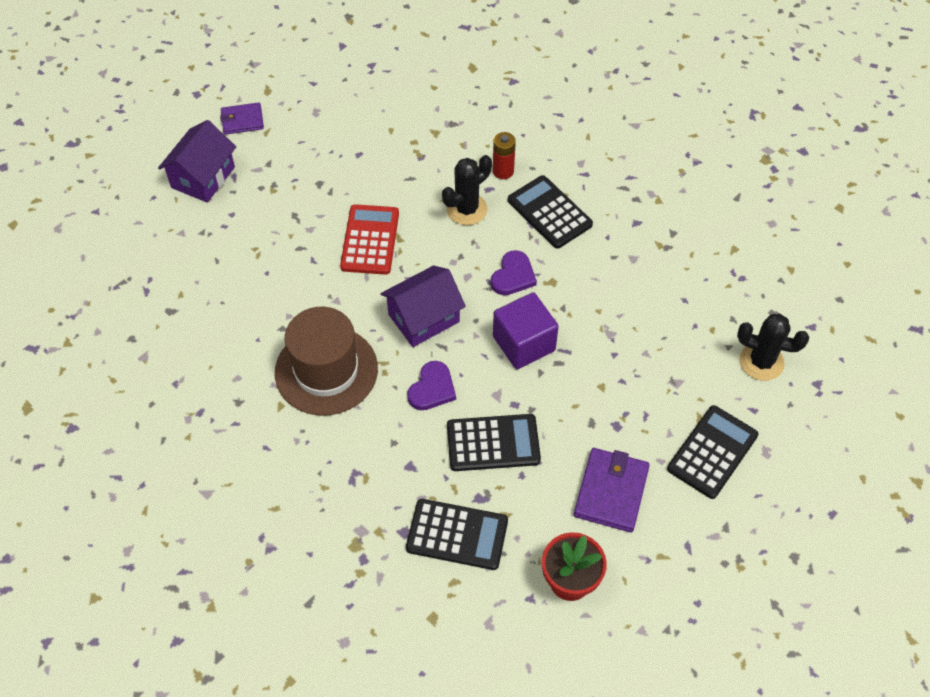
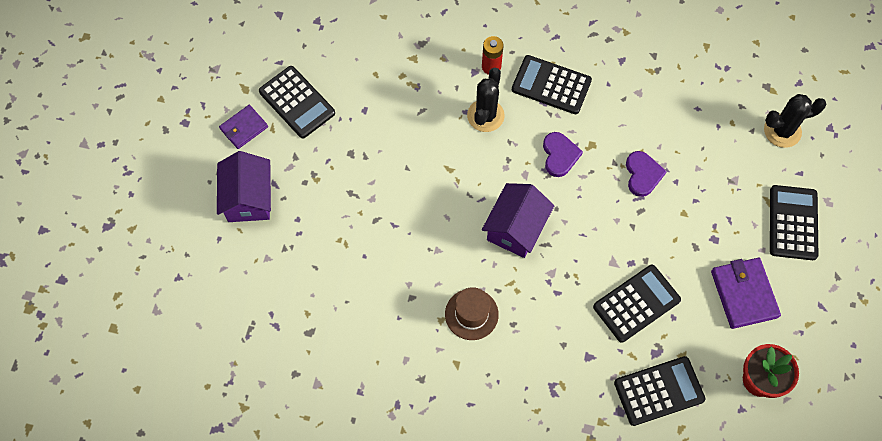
camera: 30 degrees left, 10 degrees up
(304, 121) = (297, 102): none -> black calculator
(326, 370) = (471, 314): brown hat -> brown hat, size x0.58
(370, 240) = (427, 183): red calculator -> none
(432, 388) = (562, 284): purple heart -> purple heart (642, 174)
(524, 343) = (605, 209): purple cube -> none

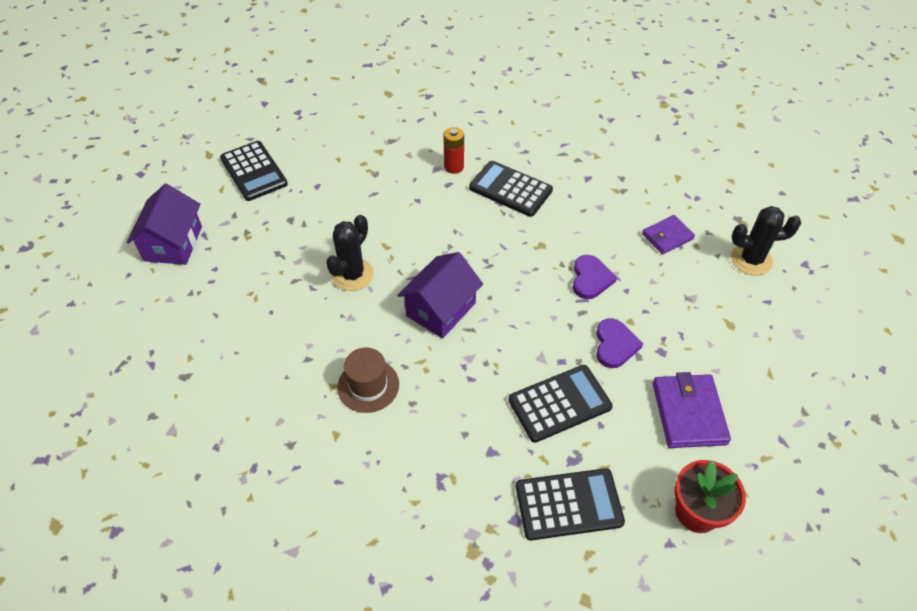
camera: 10 degrees right, 15 degrees down
(244, 128) = (194, 185): purple wallet -> purple wallet (667, 236)
(485, 115) = (436, 206): black cactus -> black cactus (352, 275)
(559, 155) = (505, 249): purple heart -> purple heart (615, 345)
(793, 223) = (755, 348): black calculator -> none

